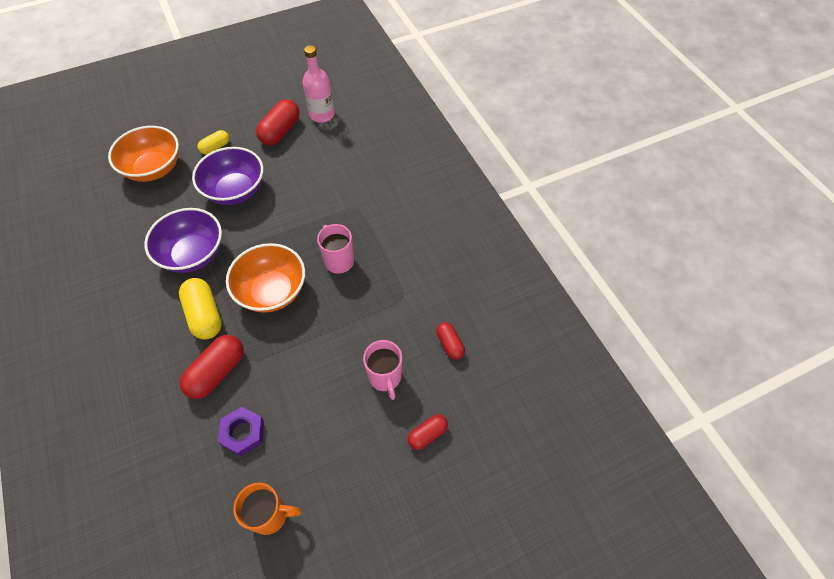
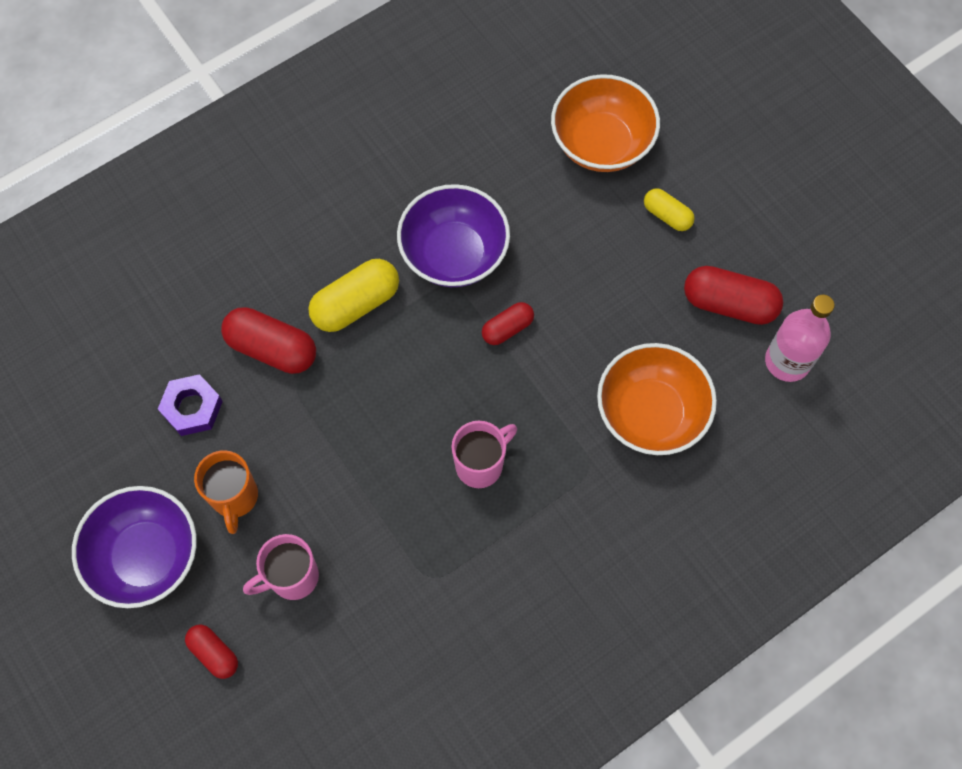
camera: 80 degrees right, 10 degrees up
(235, 190) = (584, 273): purple bowl -> purple bowl (146, 556)
(270, 515) = (92, 472): orange mug -> orange mug (235, 497)
(272, 291) = (410, 382): orange bowl -> orange bowl (650, 413)
(450, 344) = (359, 664): red capsule -> red capsule (507, 328)

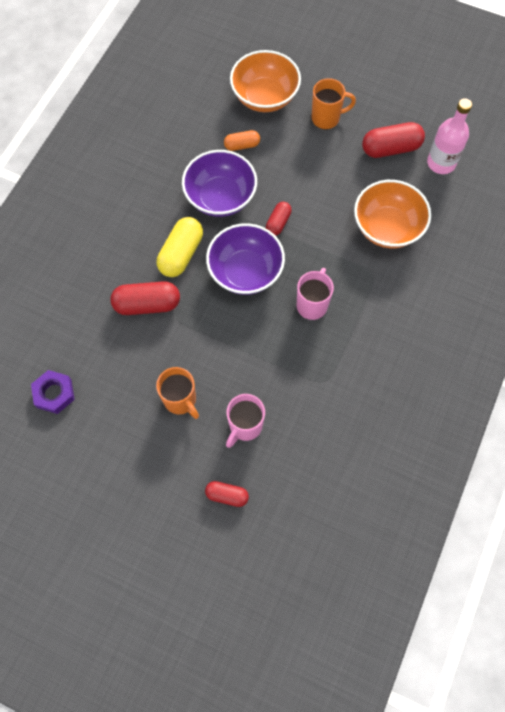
camera: 30 degrees left, 0 degrees up
(146, 556) = (148, 464): purple bowl -> purple bowl (245, 272)
(192, 408) = (120, 363): purple nut -> purple nut (54, 393)
(527, 196) = (242, 145): none -> orange capsule
(667, 215) = (326, 118): yellow capsule -> orange mug

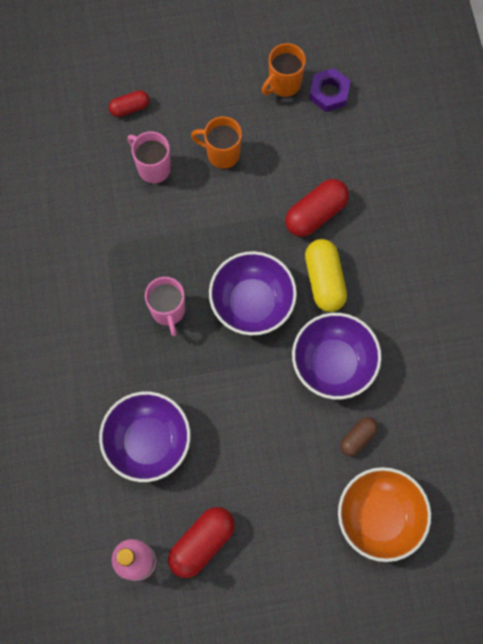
camera: 145 degrees right, 5 degrees up
(242, 145) = (358, 438): orange capsule -> brown capsule
(245, 426) = (153, 167): pink mug -> pink mug turned 45 degrees counterclockwise
(278, 223) = (258, 374): red capsule -> none
(326, 118) = (295, 535): orange mug -> orange mug (284, 84)
(387, 227) = (148, 441): orange bowl -> purple bowl

